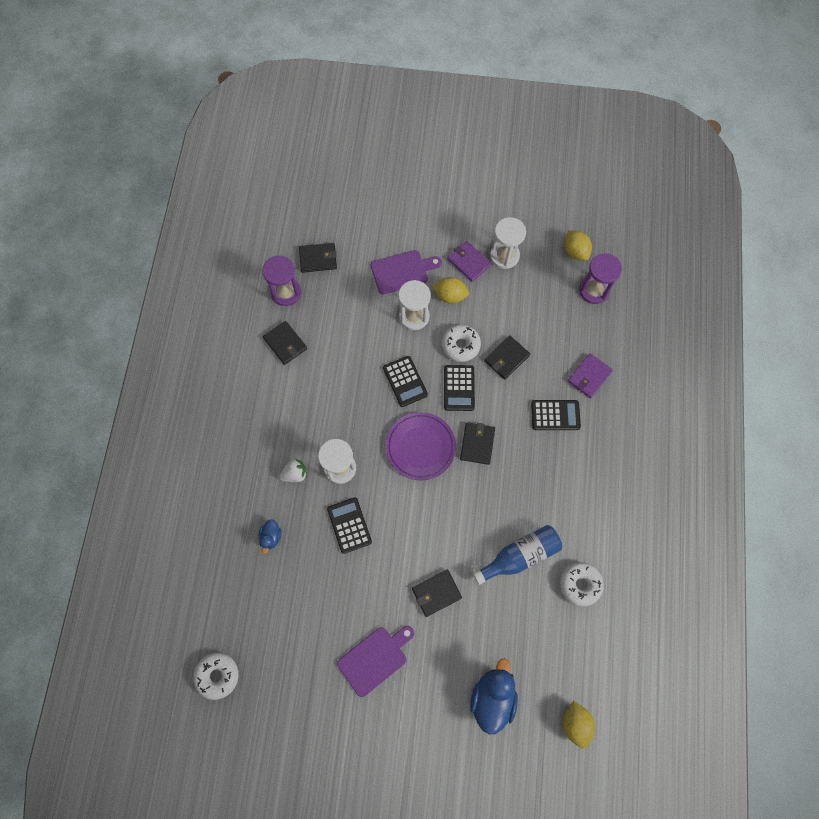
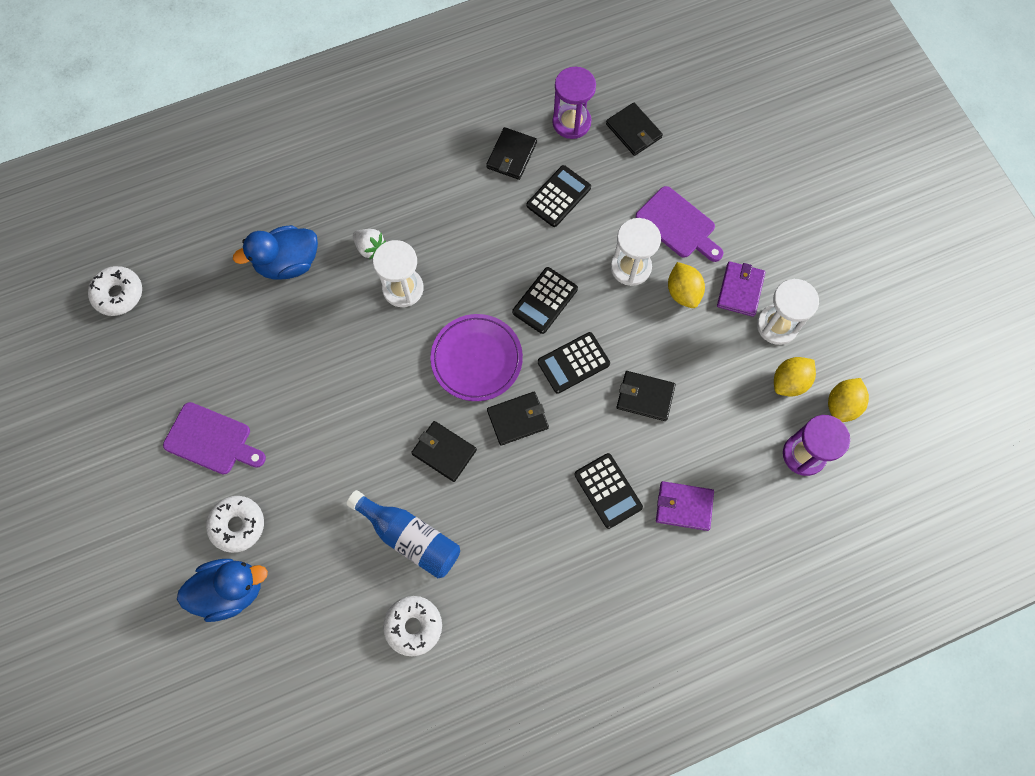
camera: 60 degrees right, 0 degrees up
(271, 537) = (288, 263): blue duck -> blue duck, size x1.93
(349, 525) = (344, 333): black calculator -> black calculator (558, 196)
(436, 593) = (317, 466): black wallet -> black wallet (444, 452)
(460, 345) = (628, 337): white donut -> white donut (238, 525)
(575, 723) = (247, 703): yellow lemon -> yellow lemon (789, 382)

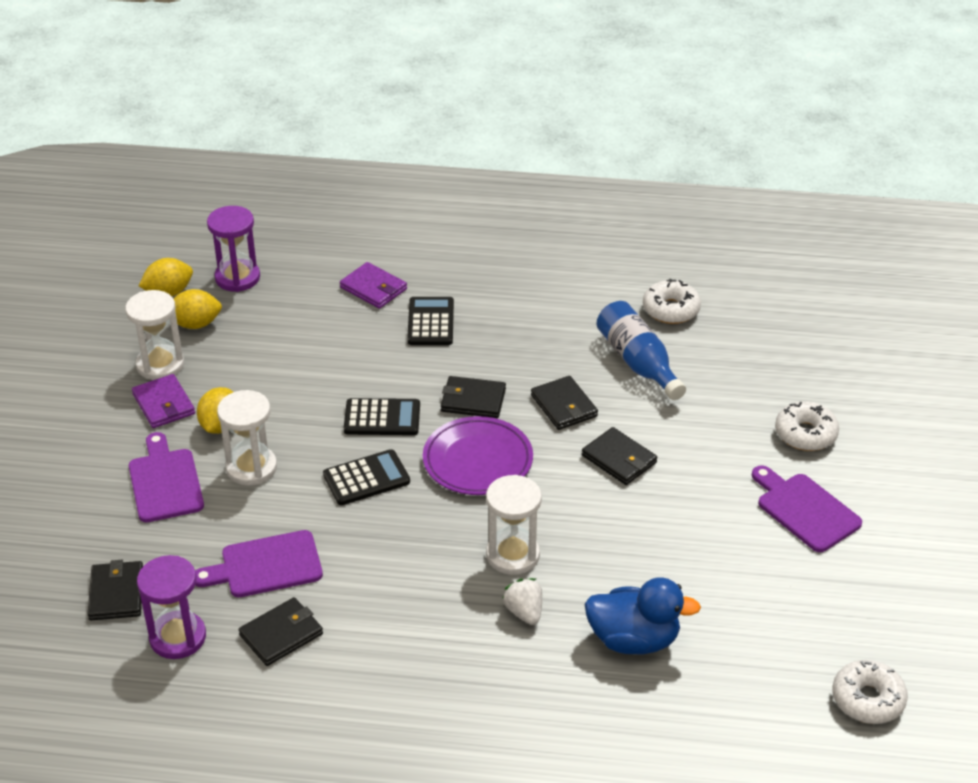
camera: 150 degrees left, 30 degrees down
(231, 590) = (832, 392): blue duck -> none
(558, 196) = (266, 566): black calculator -> purple cutting board
(645, 397) = (337, 367): black wallet -> black wallet (619, 459)
(740, 290) = (164, 404): purple wallet -> purple wallet turned 75 degrees counterclockwise

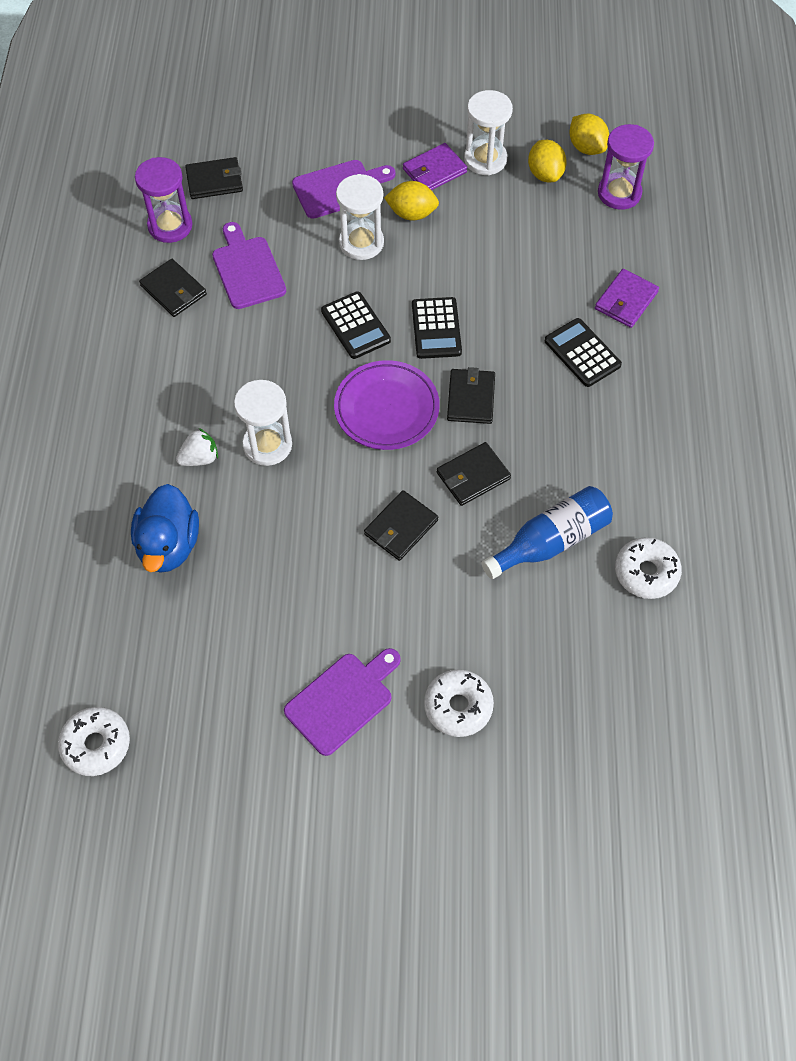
camera: 85 degrees right, 20 degrees up
(430, 322) = (582, 353): black calculator -> black calculator turned 120 degrees counterclockwise

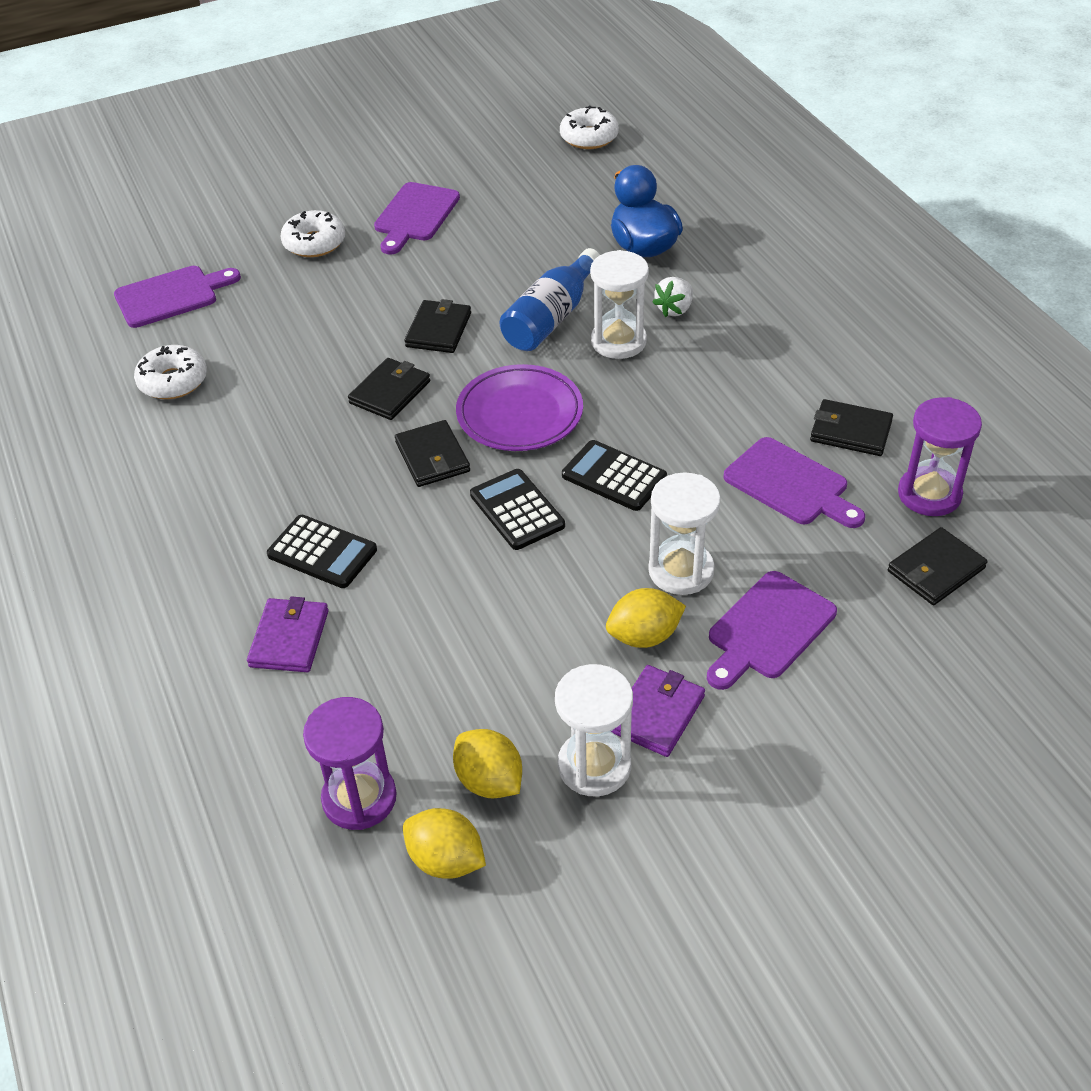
camera: 155 degrees right, 15 degrees down
(551, 541) = (281, 371): blue bottle -> blue bottle (551, 318)
(620, 693) = (171, 296): none -> purple cutting board

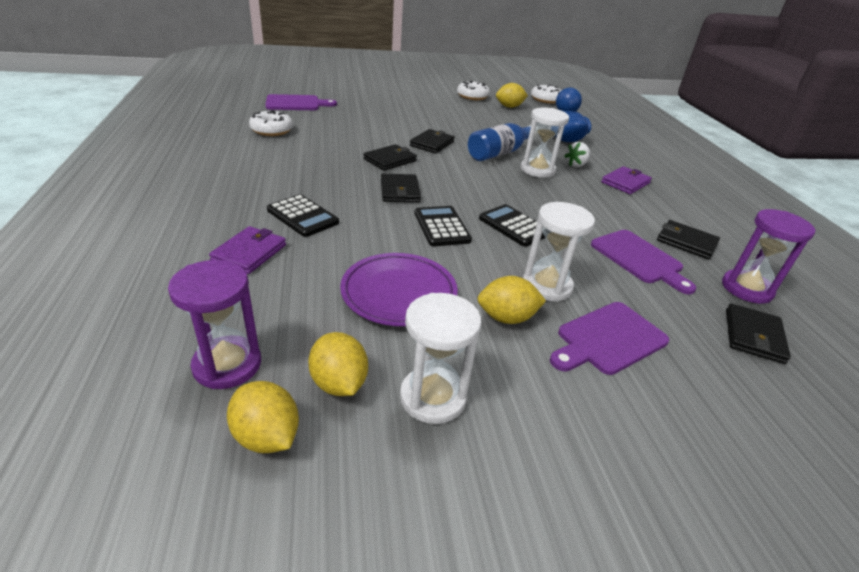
camera: 10 degrees right, 10 degrees down
(314, 243) = (382, 102): white donut -> white donut (472, 96)
(415, 215) = (441, 105): purple cutting board -> none
(519, 414) = (464, 185): purple plate -> purple plate (399, 293)
(532, 182) = (509, 107): none -> yellow lemon
(657, 713) = (500, 373): purple wallet -> purple wallet (625, 183)
(936, 570) = (754, 336): black wallet -> black wallet turned 45 degrees counterclockwise

